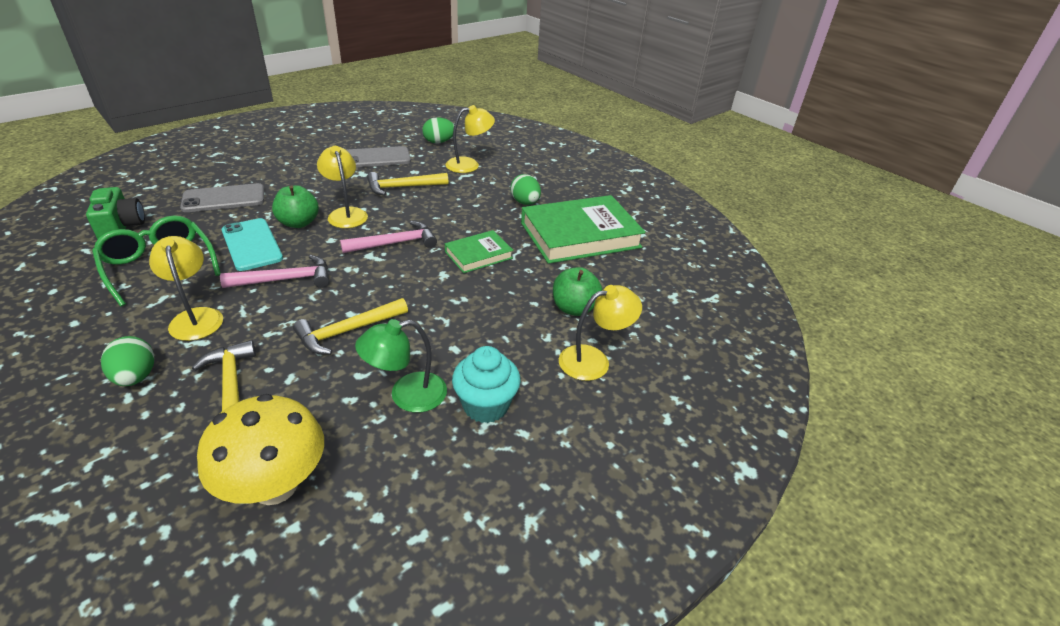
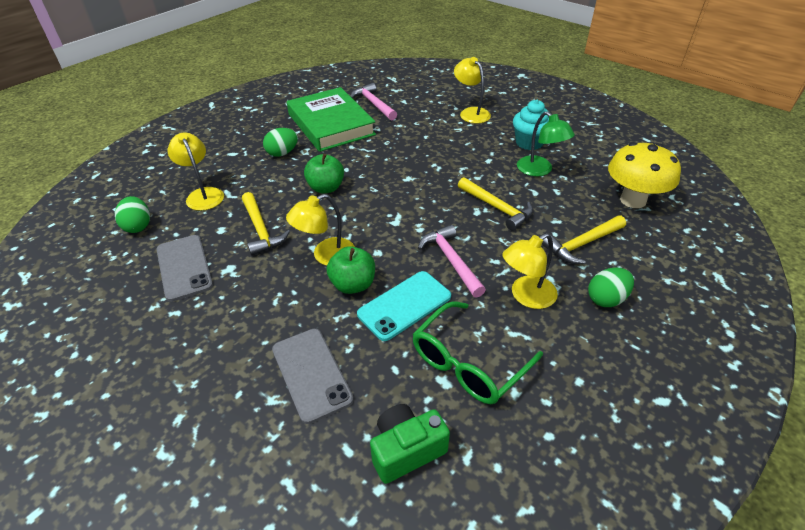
camera: 95 degrees left, 5 degrees up
(395, 243) = (371, 211): pink hammer -> pink hammer (373, 104)
(478, 255) = (375, 166): green book -> none
(574, 308) = (425, 121): green apple -> green apple (326, 188)

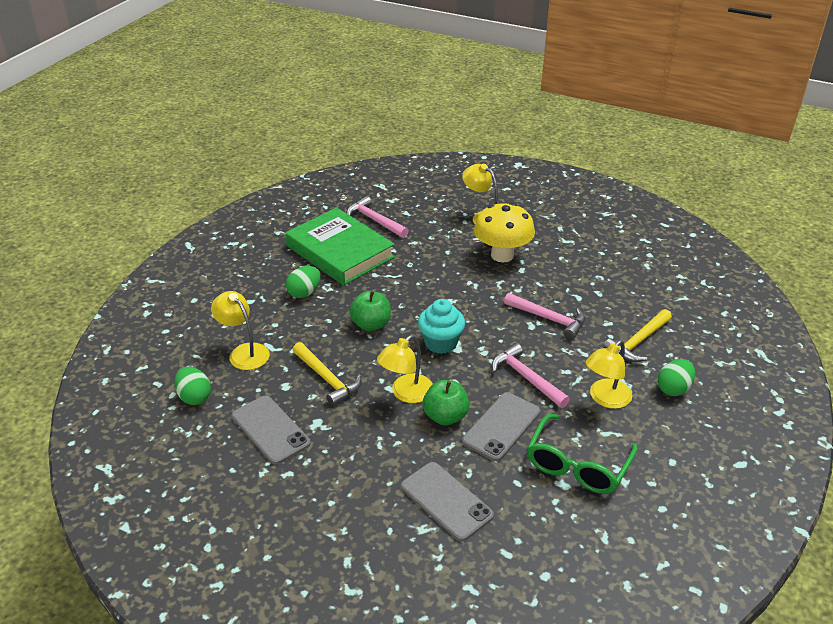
camera: 15 degrees left, 5 degrees down
(404, 305) = (501, 426): turquoise phone -> grey phone
(406, 450) = (554, 543): green camera -> none
(497, 208) = (549, 319): yellow hammer -> pink hammer
(529, 143) = (554, 244): turquoise cupcake -> turquoise cupcake (441, 343)
(539, 170) = (575, 273): green lamp -> none
(633, 200) = (670, 291): yellow mushroom -> yellow mushroom (502, 255)

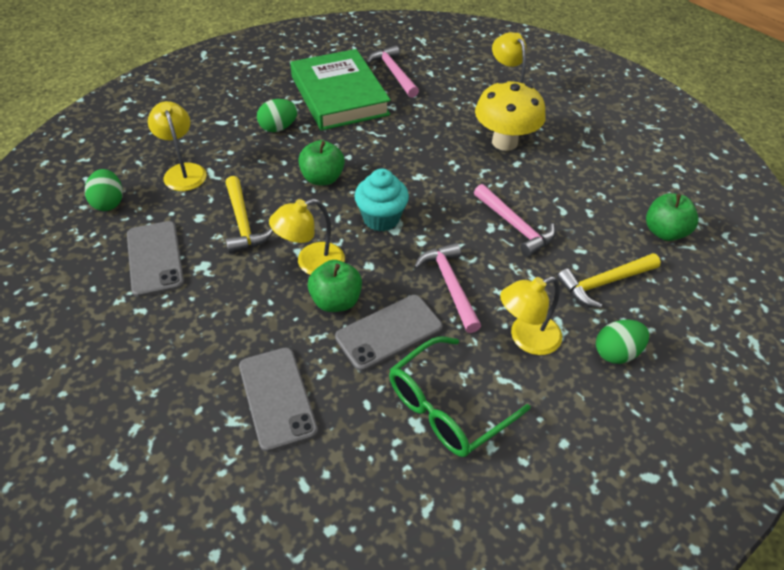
camera: 20 degrees right, 10 degrees up
(660, 292) = (664, 232): none -> green apple

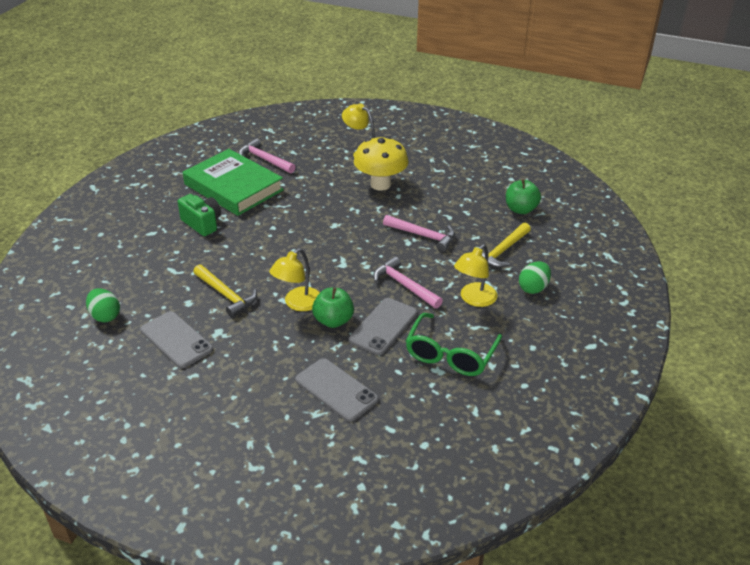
camera: 25 degrees left, 10 degrees down
(183, 171) = (149, 276): yellow lamp -> none
(278, 128) = (202, 223): green egg -> green camera
(322, 178) = (264, 247): green apple -> none
(381, 218) = (327, 260): turquoise cupcake -> none

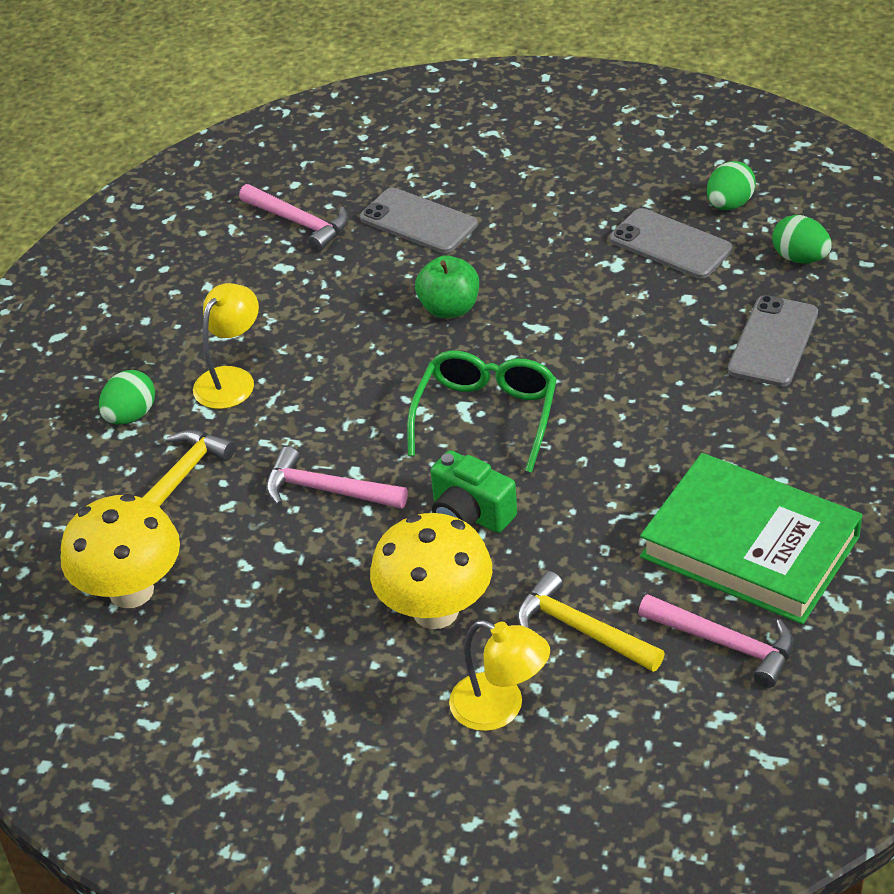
camera: 175 degrees right, 5 degrees up
(119, 362) = (729, 204): none -> green egg
(202, 223) = (758, 445): green camera -> green camera (470, 514)
(226, 295) = (635, 319): yellow hammer -> yellow hammer (581, 629)
(297, 304) = (514, 325): yellow lamp -> none
(383, 326) = (371, 313): grey phone -> grey phone (773, 342)
(404, 285) = (348, 384): pink hammer -> pink hammer (299, 222)
(450, 355) = (266, 290): green glasses -> green glasses (486, 416)
(520, 209) = (131, 591): green apple -> yellow mushroom

